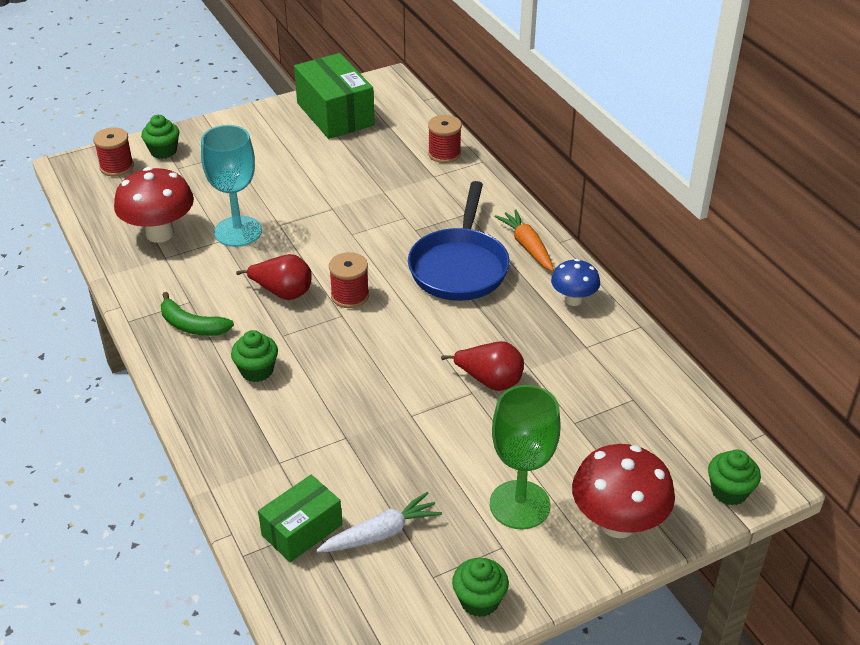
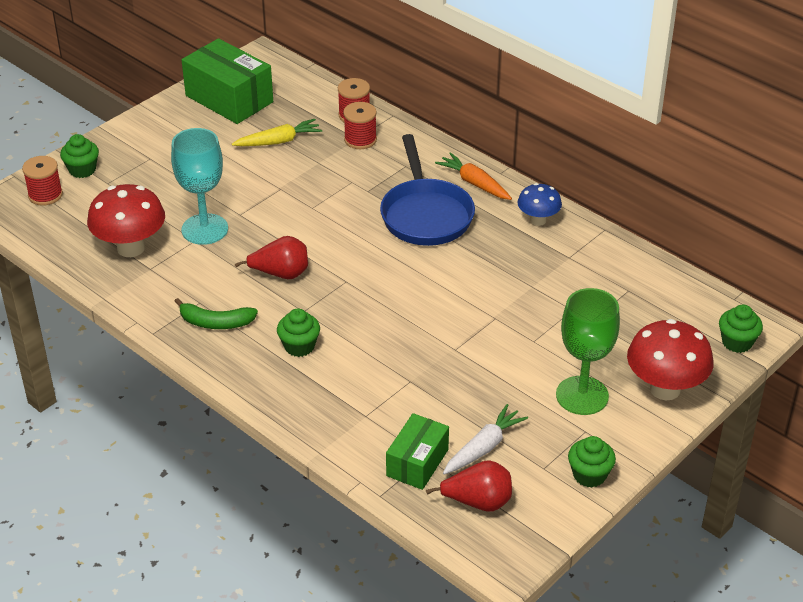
camera: 20 degrees left, 0 degrees up
(350, 296) = (343, 262): red spool -> red spool (360, 140)
(357, 163) = (279, 141): none -> yellow carrot
(490, 381) = (505, 305): red pear -> red pear (478, 502)

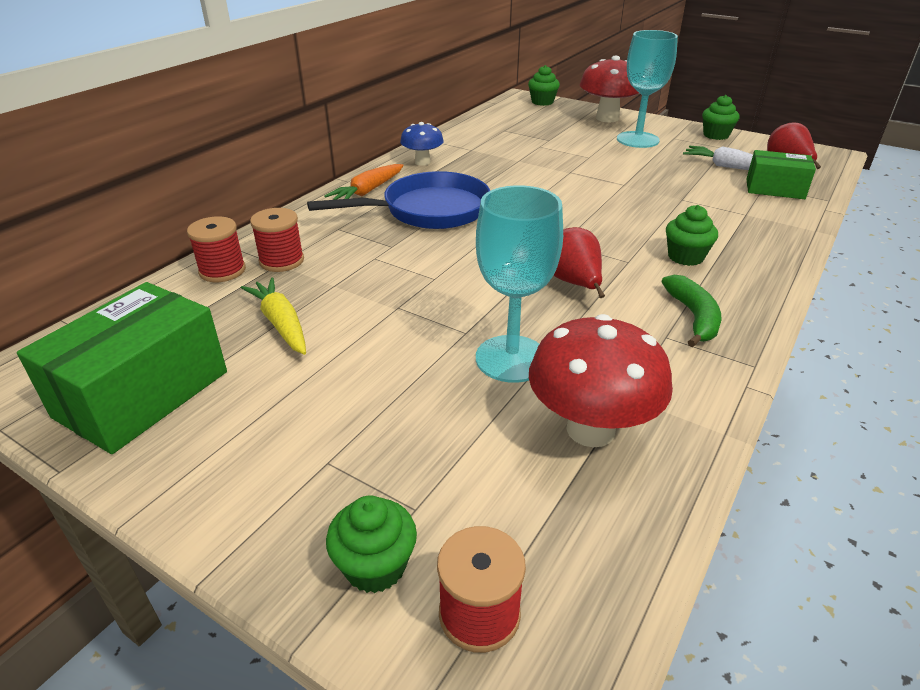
camera: 100 degrees left, 5 degrees down
(582, 395) = (637, 140): green goblet -> turquoise goblet

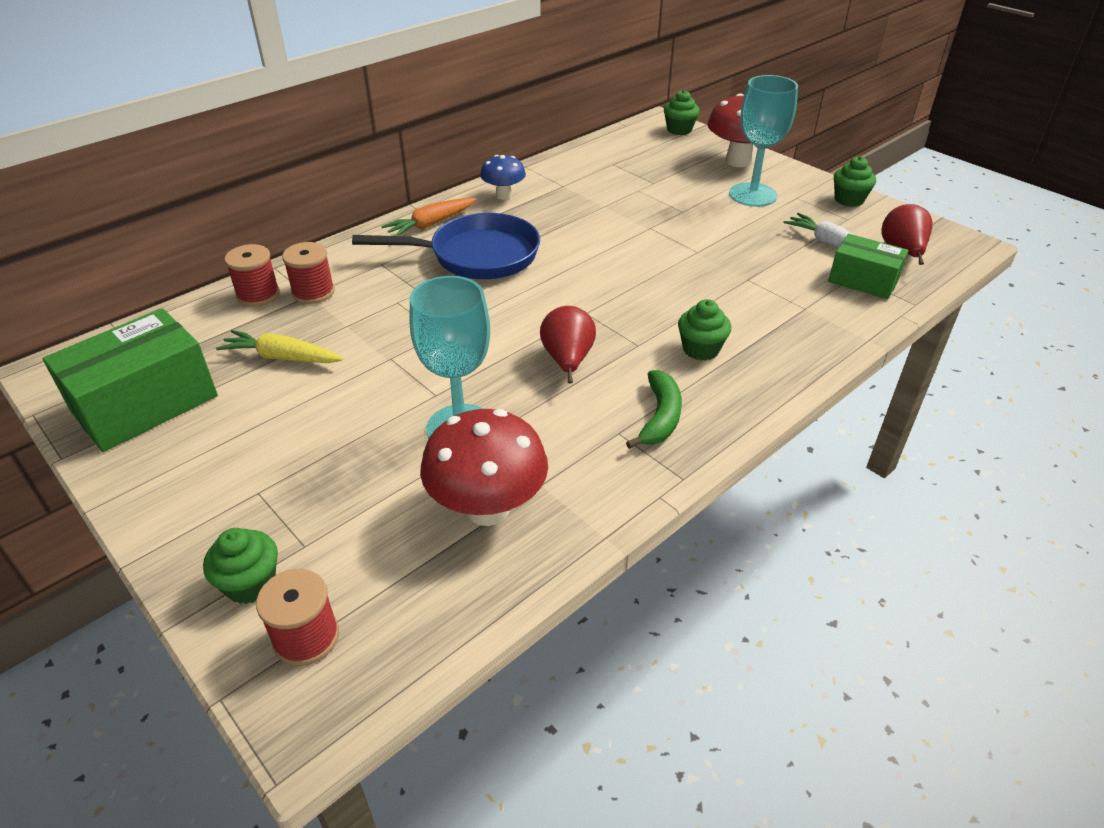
camera: 15 degrees right, 5 degrees up
(281, 323) = (282, 357): yellow carrot -> yellow carrot turned 60 degrees counterclockwise

